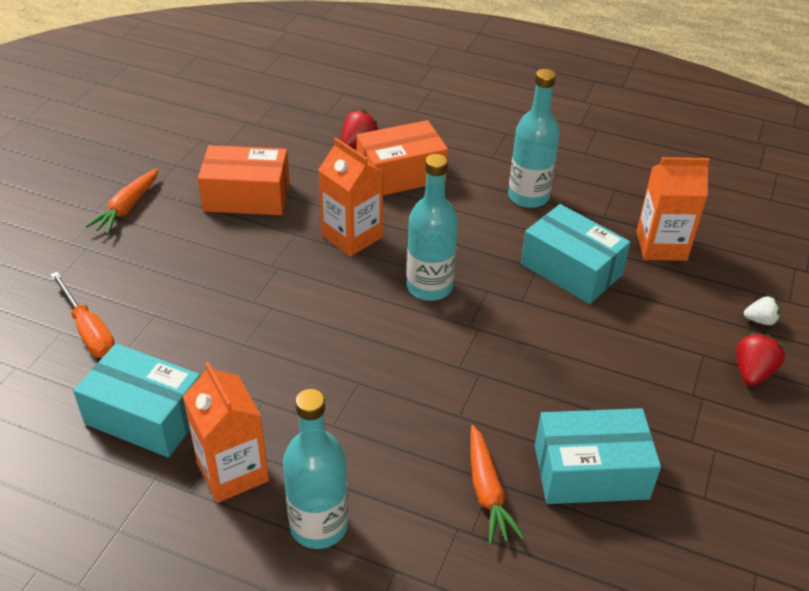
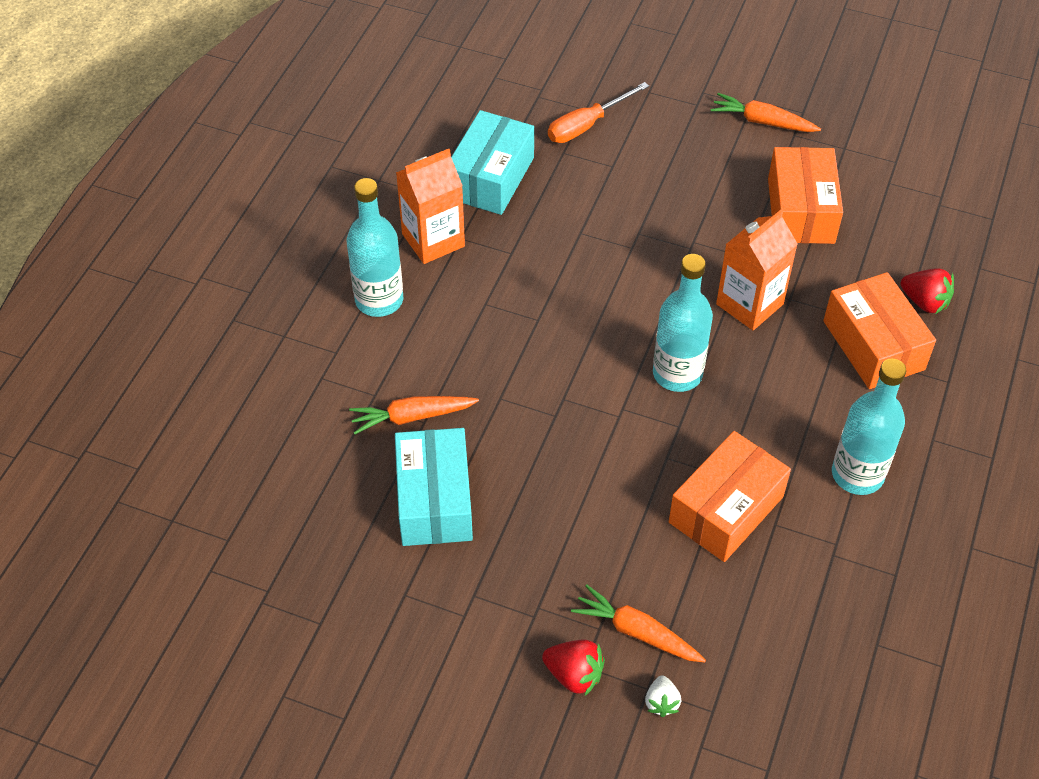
camera: 90 degrees right, 10 degrees up
(571, 269) = (726, 509): turquoise box -> orange box
(661, 246) = (786, 613): orange carton -> none
(700, 331) = (637, 632): none -> orange carrot

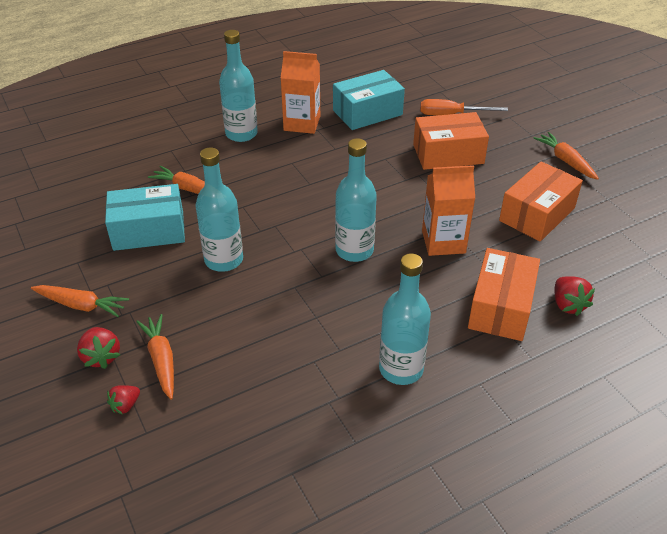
camera: 40 degrees right, 10 degrees down
(434, 500) = (148, 231): turquoise box -> turquoise box turned 45 degrees clockwise
(478, 638) = (81, 305): none -> orange carrot
(561, 478) = (224, 260): none -> turquoise bottle
(661, 702) = (125, 405): white strawberry -> red strawberry
(726, 509) = (294, 333): orange box -> orange box (448, 154)

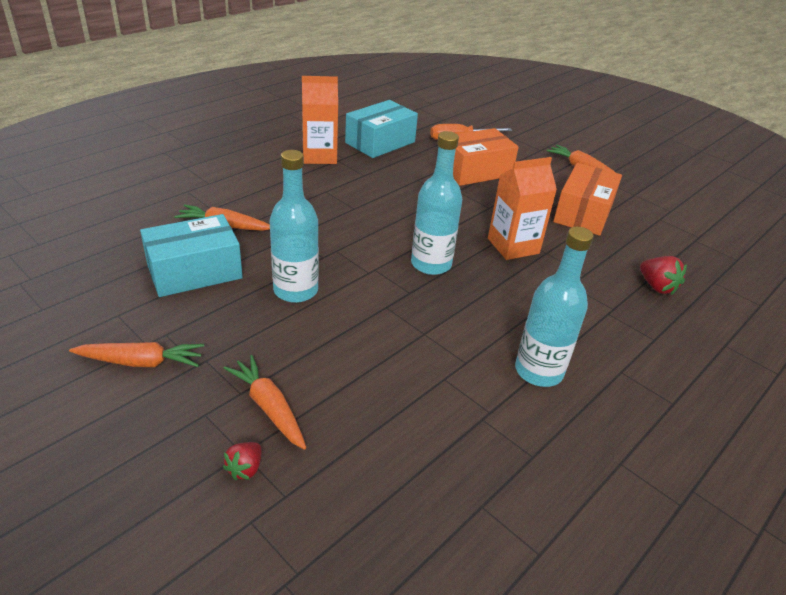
camera: 20 degrees left, 5 degrees down
(101, 357) = (191, 417): red strawberry -> none
(241, 134) = (260, 170): turquoise bottle -> none
(501, 307) = (599, 297): orange box -> none

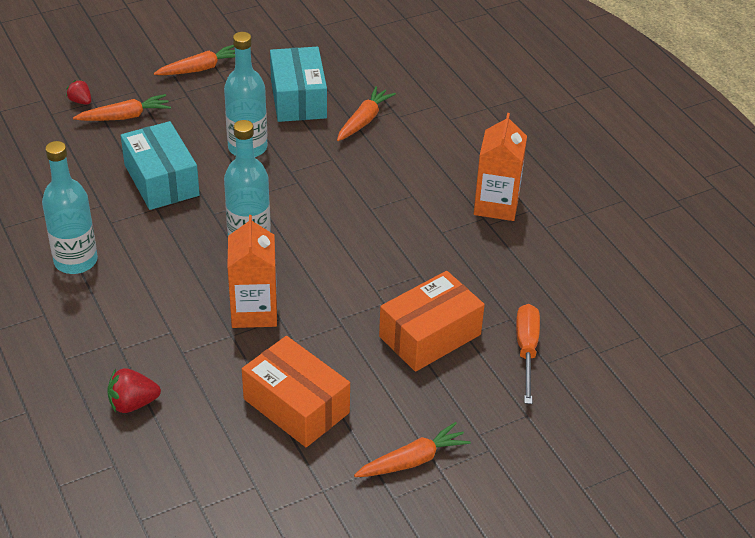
camera: 110 degrees right, 5 degrees up
(141, 362) = (200, 69): orange carrot -> orange carrot turned 135 degrees counterclockwise
(380, 142) = (526, 265): turquoise box -> turquoise box (161, 180)
(475, 171) = (430, 335): orange box -> orange box turned 60 degrees clockwise

